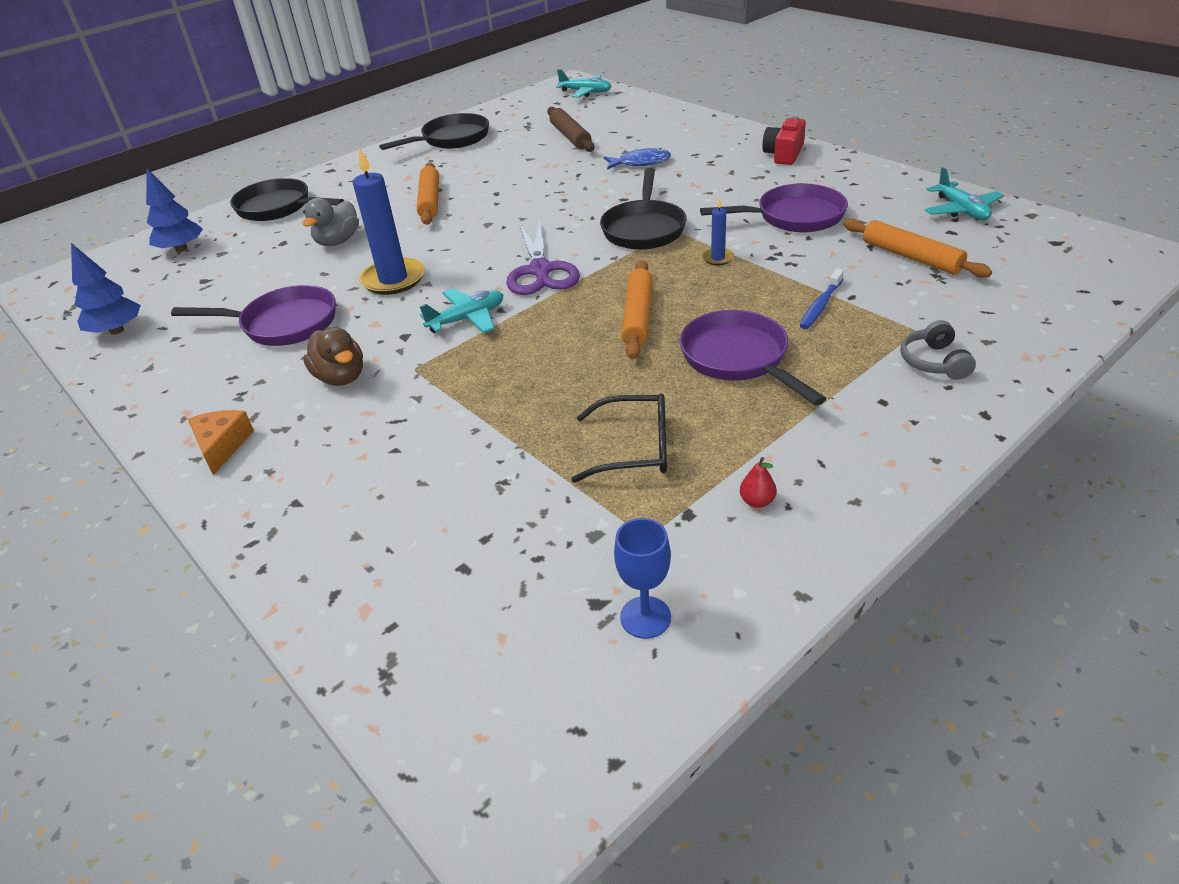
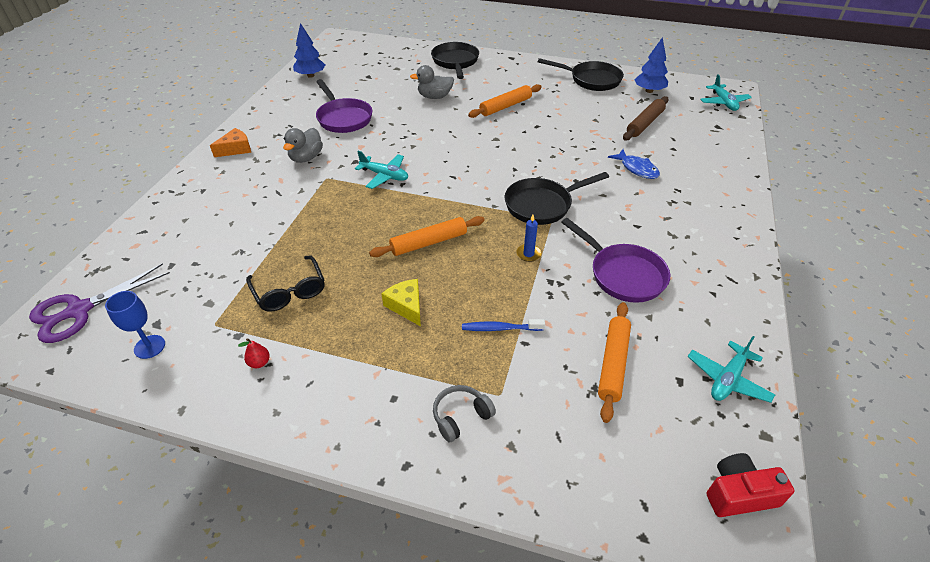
camera: 55 degrees right, 5 degrees up
(181, 249) = (392, 56): blue tree -> blue tree (649, 91)
(341, 377) = (306, 158): brown duck -> grey duck
(393, 279) = (408, 133): blue candle -> none
(540, 270) = (456, 181): purple scissors -> purple scissors (79, 310)
(738, 358) = (406, 306): purple pan -> yellow cheese
(784, 154) = (726, 236): red camera -> red camera (739, 494)

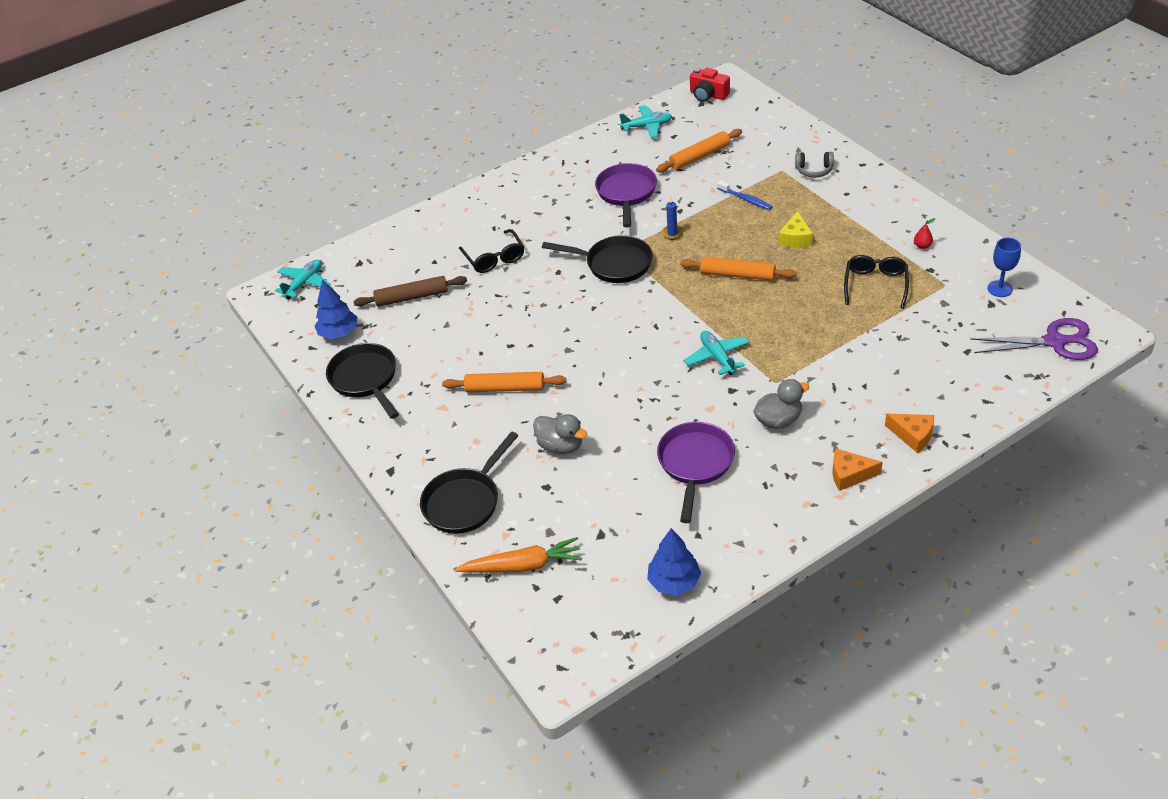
camera: 135 degrees left, 0 degrees up
(198, 186) = (913, 435): none -> orange cheese
(395, 55) = (522, 565): none -> orange carrot
(637, 169) = (494, 258): blue fish -> black glasses

